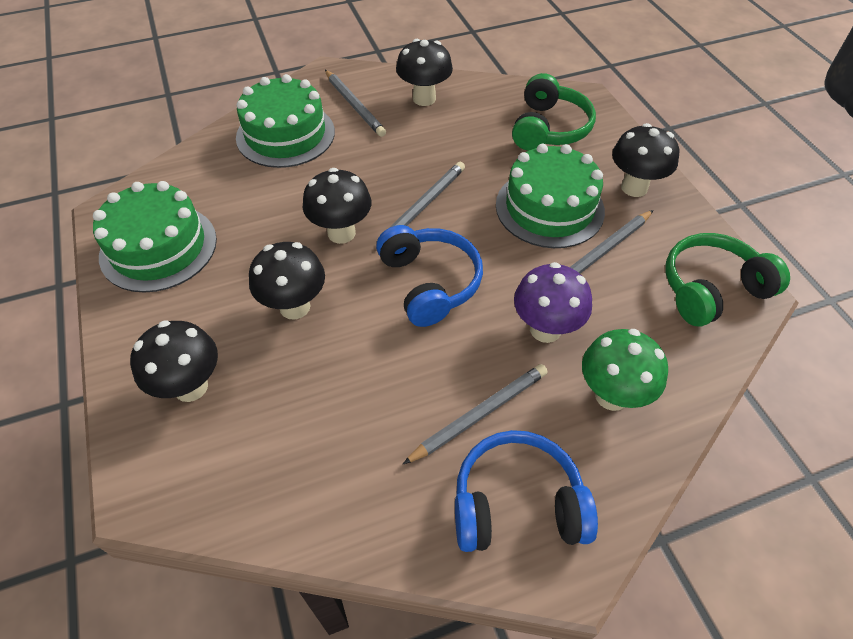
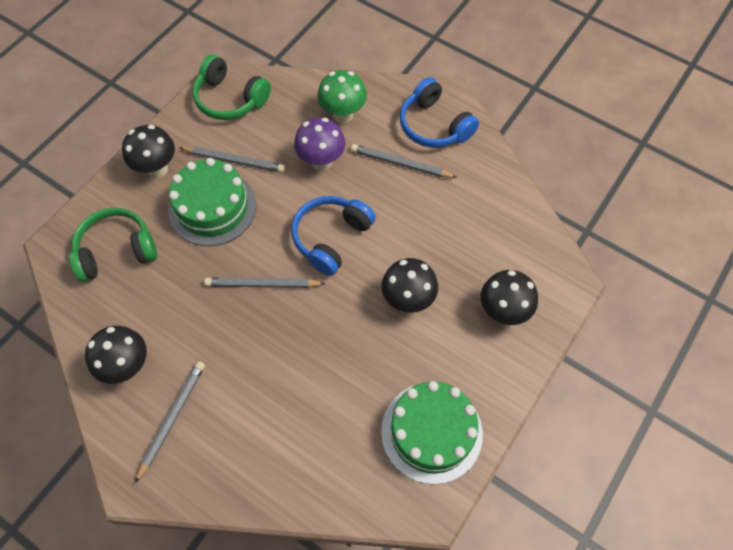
camera: 125 degrees left, 10 degrees up
(285, 134) = (249, 446): green cake -> none
(341, 233) = (327, 319): black mushroom -> none

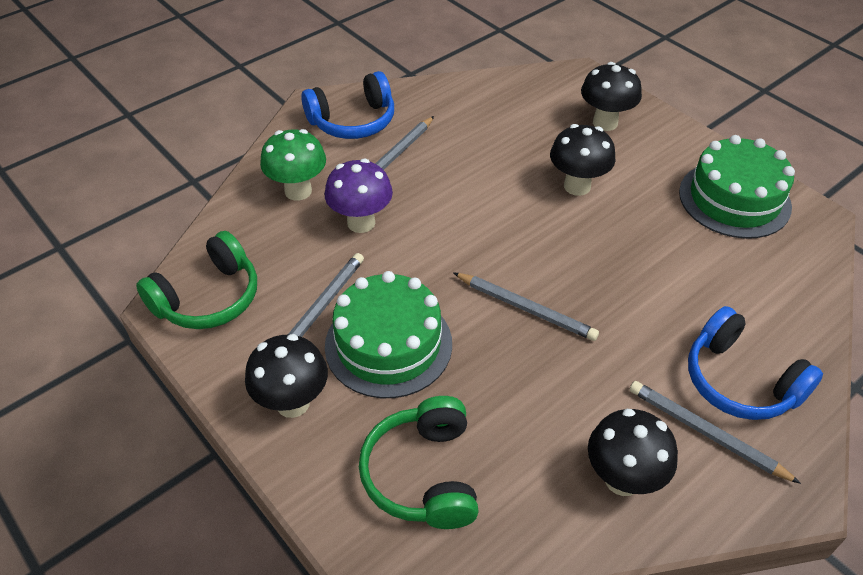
camera: 75 degrees left, 15 degrees down
(262, 284) = (525, 308): grey pencil -> grey pencil turned 75 degrees counterclockwise
(331, 238) = (477, 233): blue headphones -> blue headphones (740, 381)

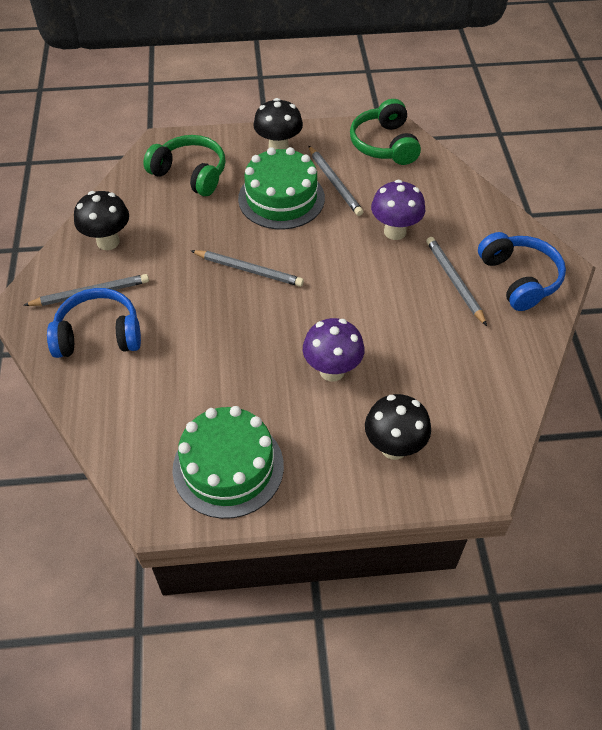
camera: 125 degrees right, 5 degrees up
(298, 191) = (454, 215): green mushroom -> none
(353, 121) = (519, 279): blue headphones -> blue headphones turned 150 degrees clockwise
(525, 308) = (248, 270): grey pencil -> grey pencil turned 135 degrees counterclockwise
(577, 186) = (332, 371): black mushroom -> purple mushroom

